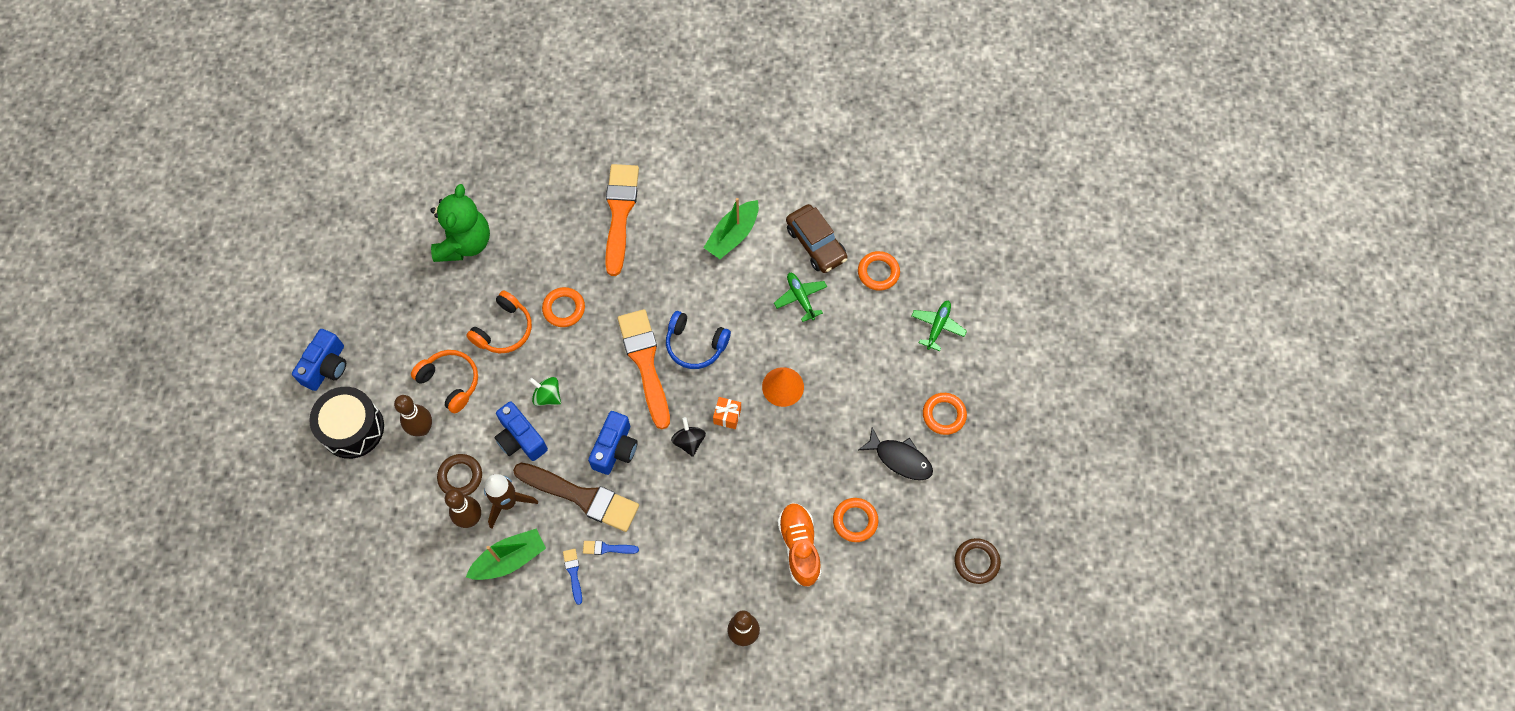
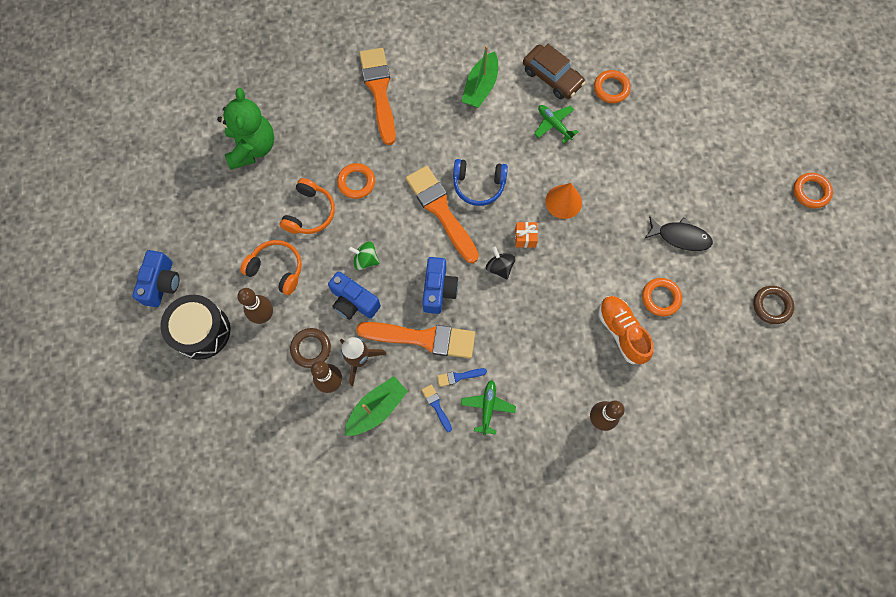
camera: 15 degrees left, 5 degrees up
(582, 497) = (422, 338): brown brush -> orange brush
(937, 326) = (674, 121): green plane -> green plane (487, 407)
(944, 415) = (704, 191): orange ring -> orange ring (811, 192)

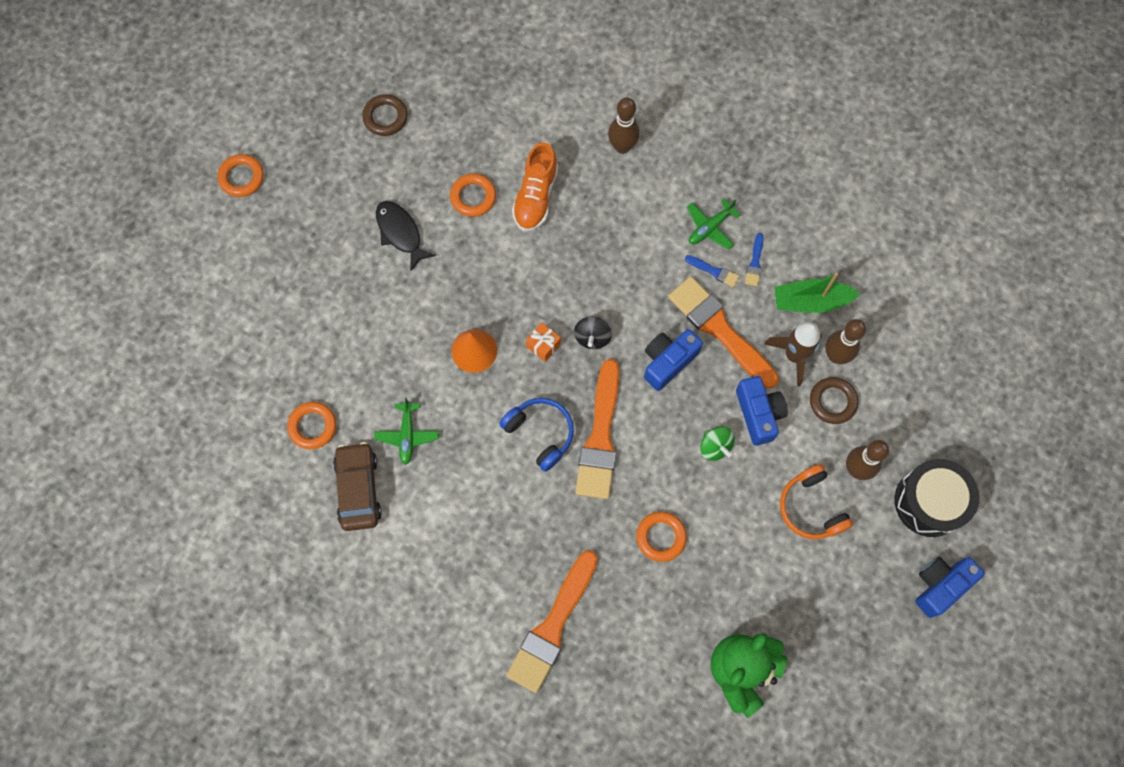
camera: 140 degrees left, 0 degrees up
(310, 213) = (734, 542): orange headphones -> none
(480, 87) = (441, 540): green boat -> none

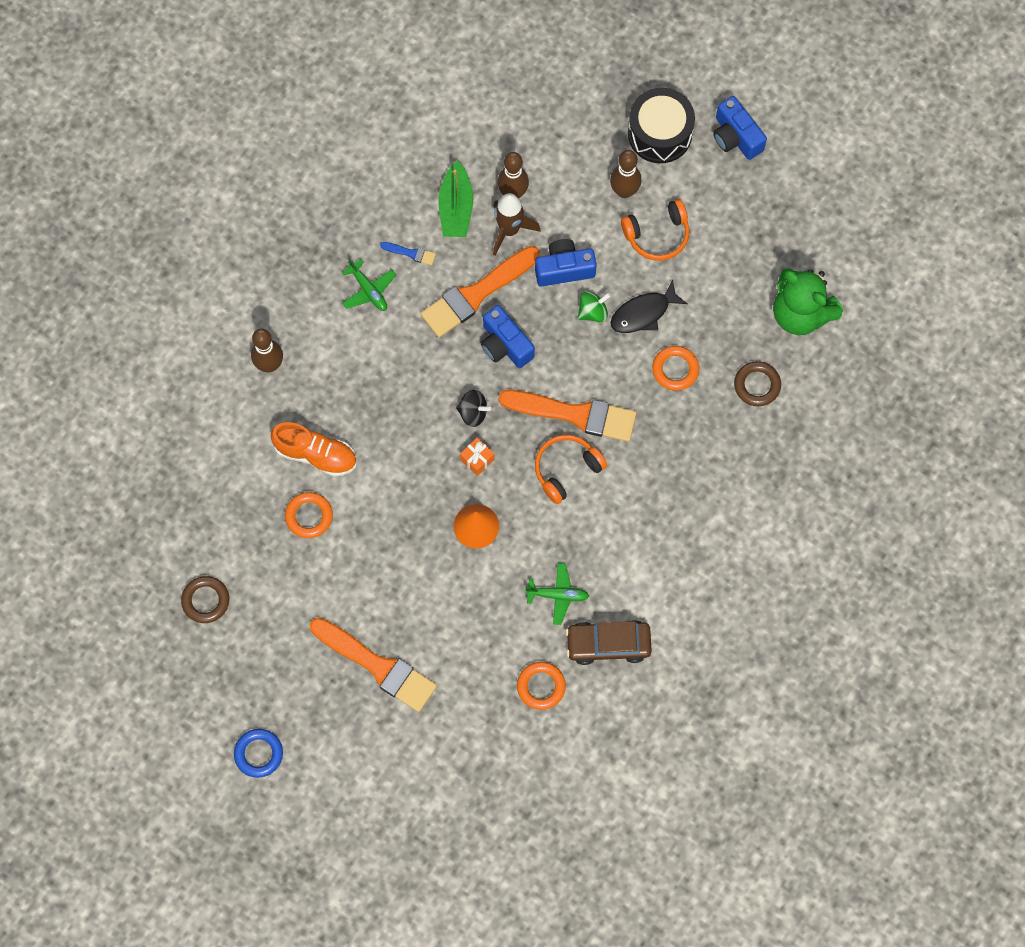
camera: 85 degrees left, 0 degrees up
(241, 177) = (258, 754): orange ring -> blue ring
(400, 233) = (341, 591): black fish -> black fish (643, 313)
(540, 433) = (566, 469): blue headphones -> orange headphones
(552, 626) = (751, 473): orange brush -> orange brush (377, 666)
(714, 271) = (416, 292): blue brush -> none
(832, 401) = (558, 202): brown ring -> brown ring (757, 385)

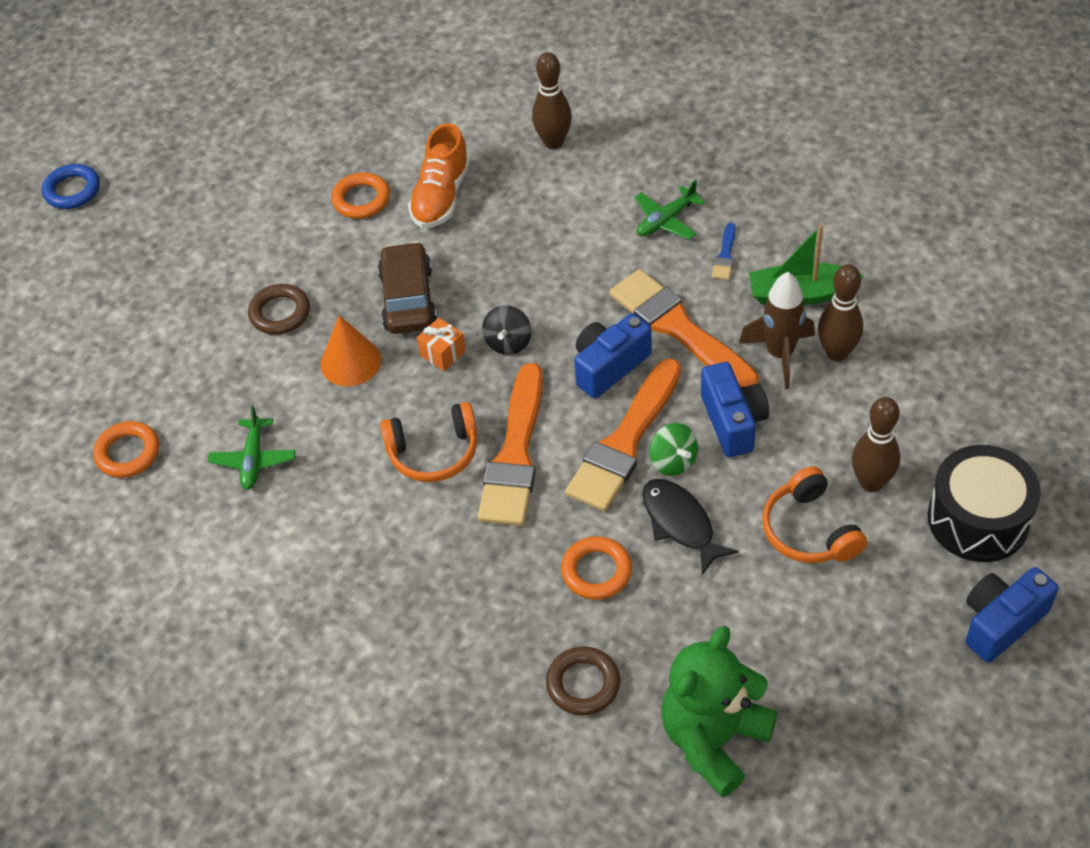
camera: 90 degrees right, 20 degrees down
(205, 600) = (258, 124): brown ring -> brown ring (280, 313)
(377, 666) = (169, 284): orange brush -> orange brush (624, 442)
(566, 469) = (434, 452): orange headphones -> orange headphones turned 120 degrees clockwise
(608, 644) = (181, 524): brown car -> brown car (408, 299)

